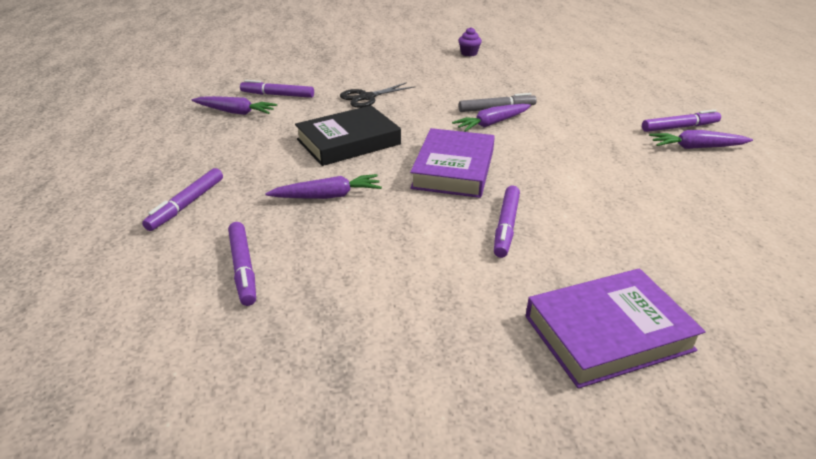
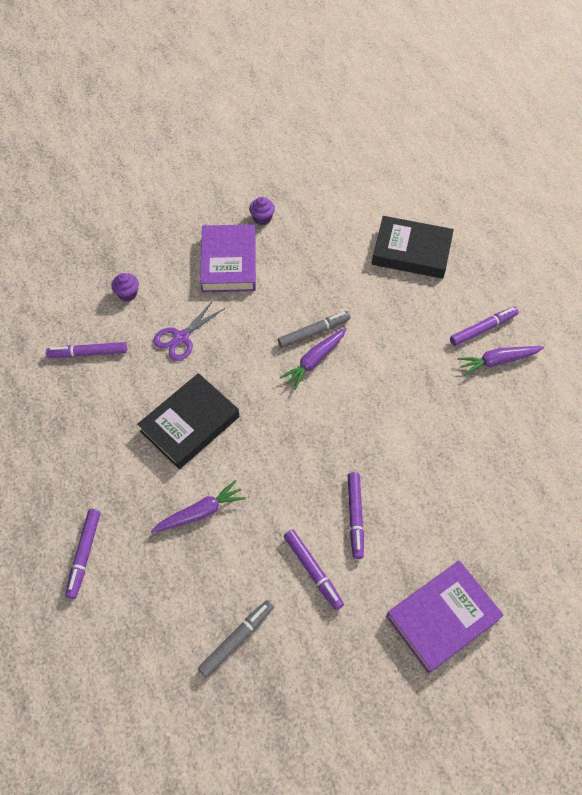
camera: 15 degrees left, 25 degrees up
(235, 112) = (59, 396): purple carrot -> none
(243, 268) = (168, 620): purple marker -> purple marker (313, 571)
(317, 300) = (237, 639): none -> grey marker
(332, 73) = (127, 294): none -> purple cupcake
(367, 97) = (181, 338): black scissors -> purple scissors
(453, 169) = (296, 446): purple book -> purple book (228, 262)
(606, 81) = (411, 251): none -> black book

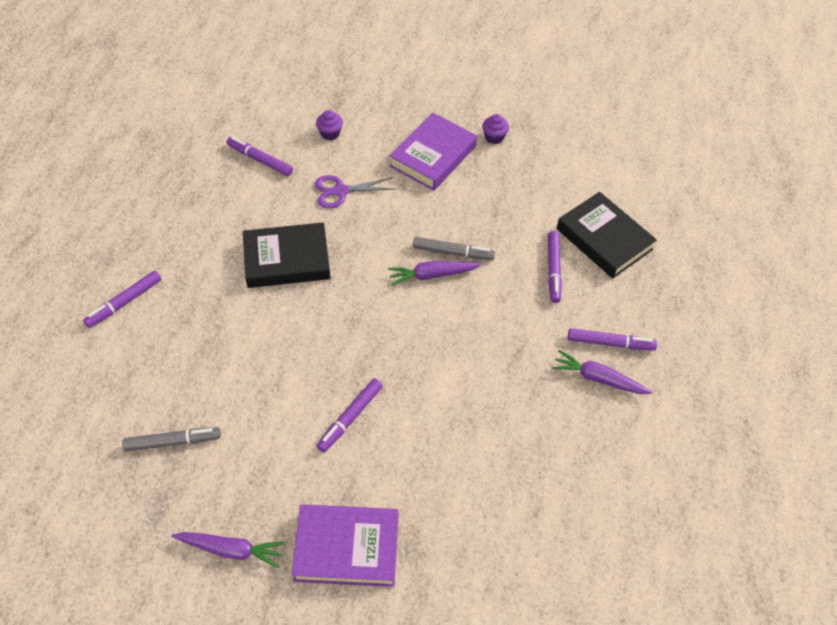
camera: 35 degrees right, 5 degrees down
(200, 512) = (233, 330): purple carrot -> purple carrot (231, 549)
(313, 571) = (277, 434): purple marker -> purple marker (553, 270)

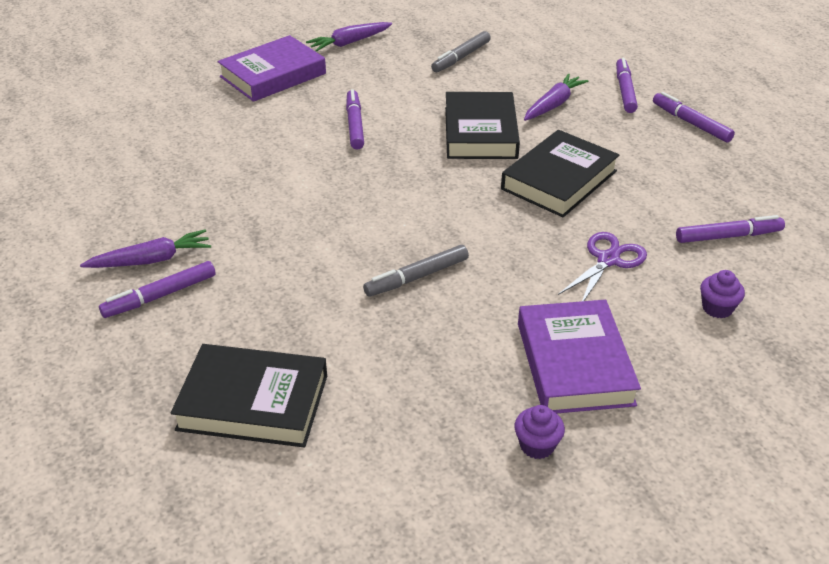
camera: 140 degrees right, 15 degrees down
(276, 339) = (480, 132): none -> black book
(432, 275) = (412, 246): purple carrot -> purple carrot (553, 104)
(553, 270) = (287, 327): purple marker -> purple marker (691, 123)

